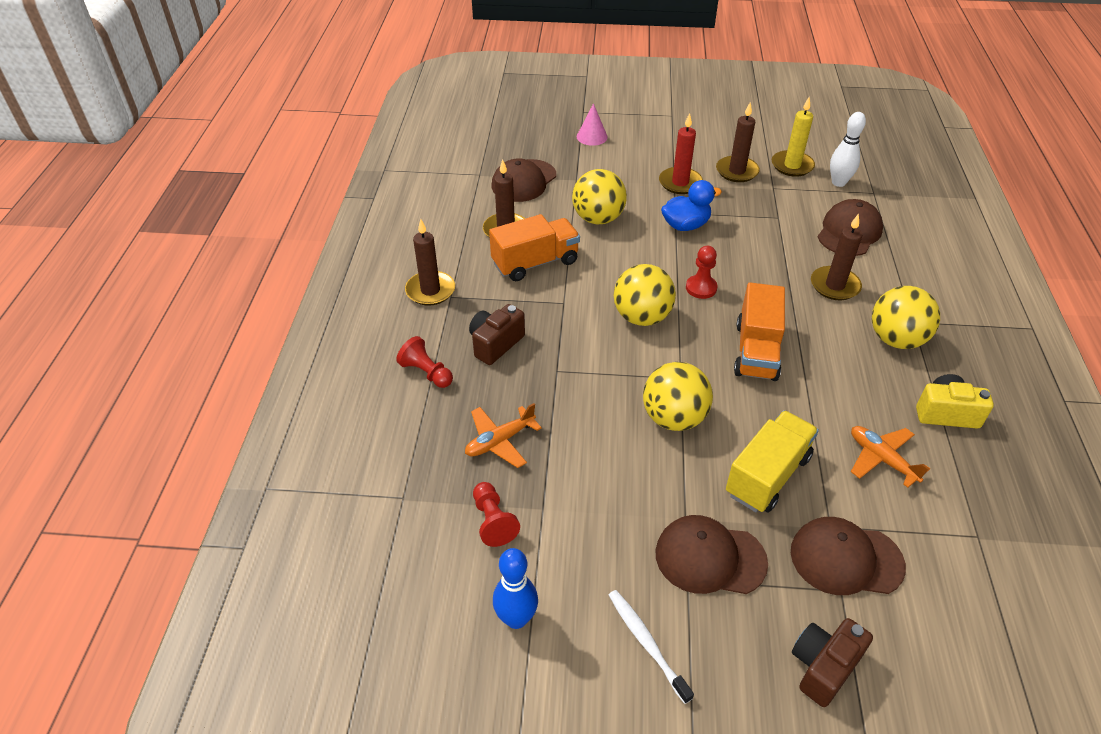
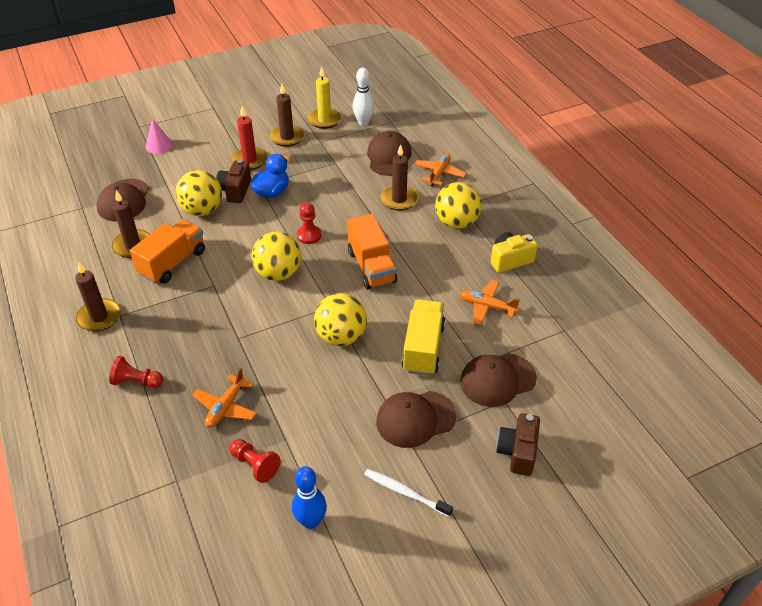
camera: 30 degrees left, 0 degrees up
(495, 344) = (179, 337): brown camera -> brown camera (235, 190)
(904, 273) = (439, 174): none -> orange plane

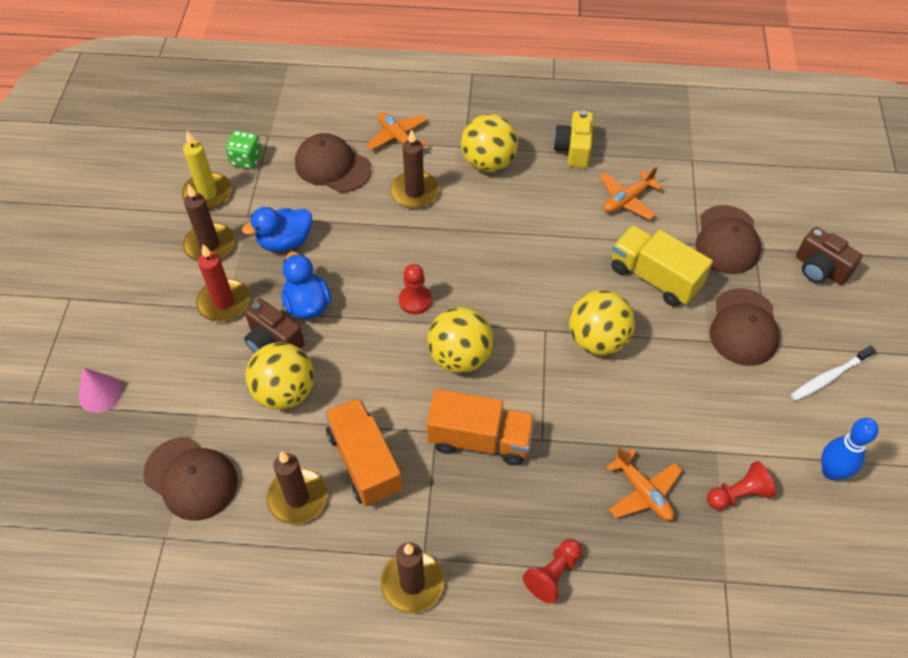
camera: 60 degrees left, 10 degrees up
(312, 164) = (285, 242): none -> blue duck
(363, 122) = (246, 159): white bowling pin -> green dice
(371, 266) = (507, 266): orange truck -> orange truck (480, 439)

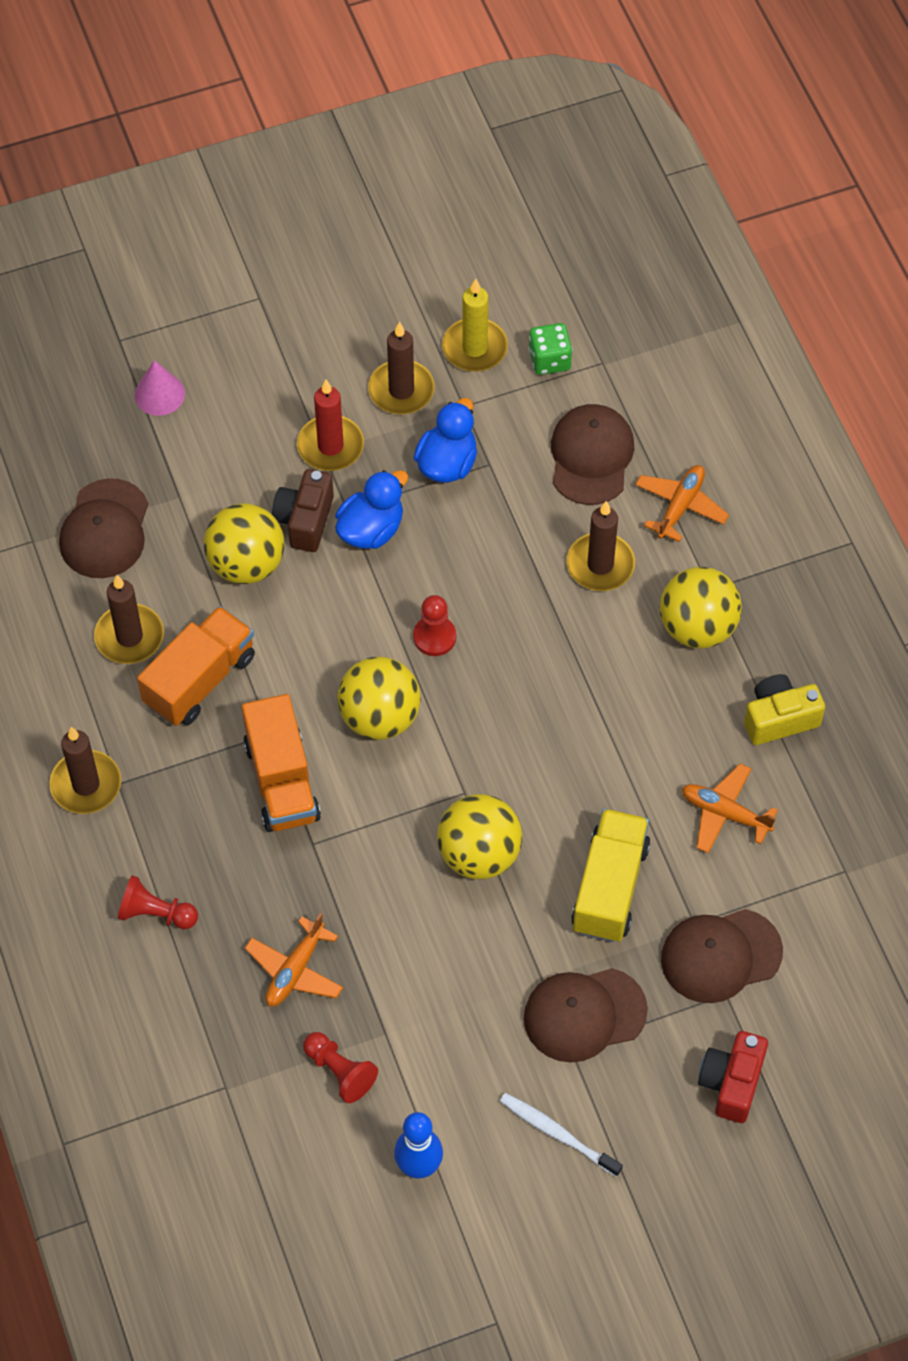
camera: 65 degrees right, 5 degrees up
(285, 242) = (447, 463): blue duck -> blue duck turned 75 degrees clockwise
(820, 269) = (731, 1083): brown camera -> red camera

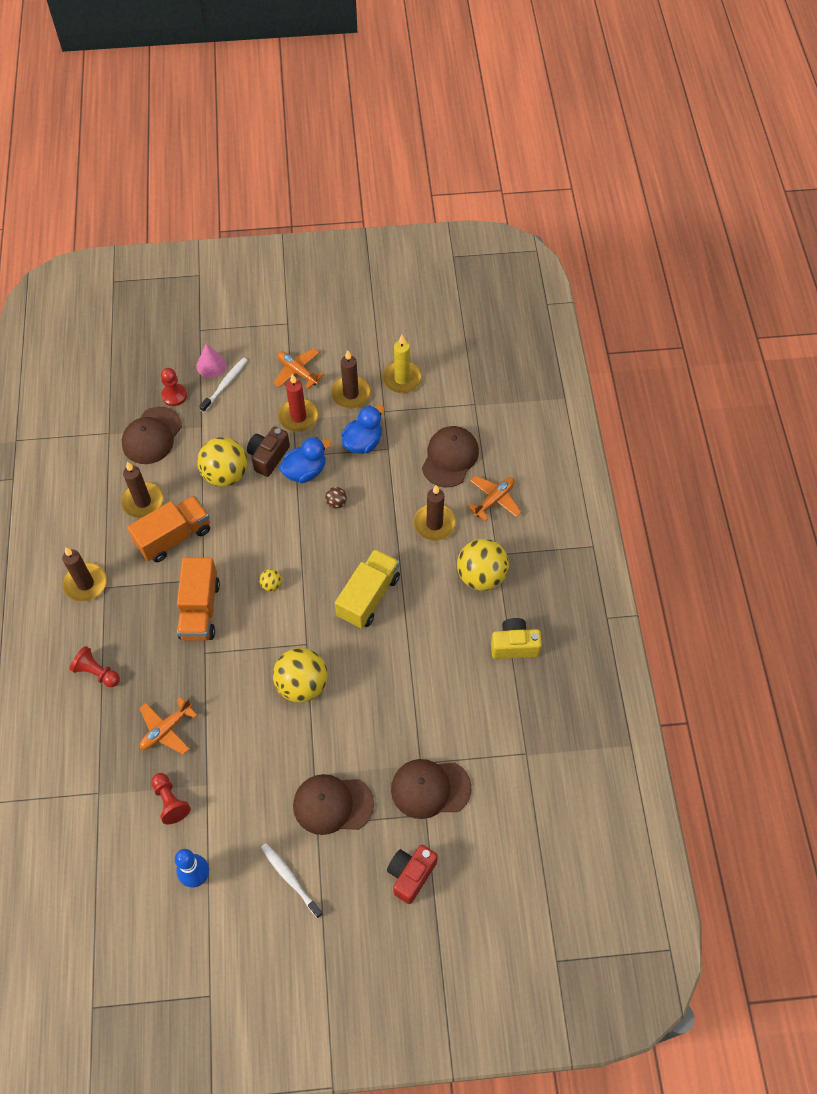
camera: 15 degrees right, 0 degrees up
(193, 420) = (225, 384): none -> white toothbrush
(379, 717) = (271, 585): yellow ball -> yellow ball, size x0.44
(434, 637) = (320, 544): red pawn -> red pawn (174, 395)
(437, 567) = (336, 503): none -> brown ball
(549, 360) = (443, 395): green dice -> none
(610, 887) = (375, 726): yellow truck -> yellow truck (368, 596)
(725, 813) = (461, 697): orange plane -> orange plane (298, 372)

